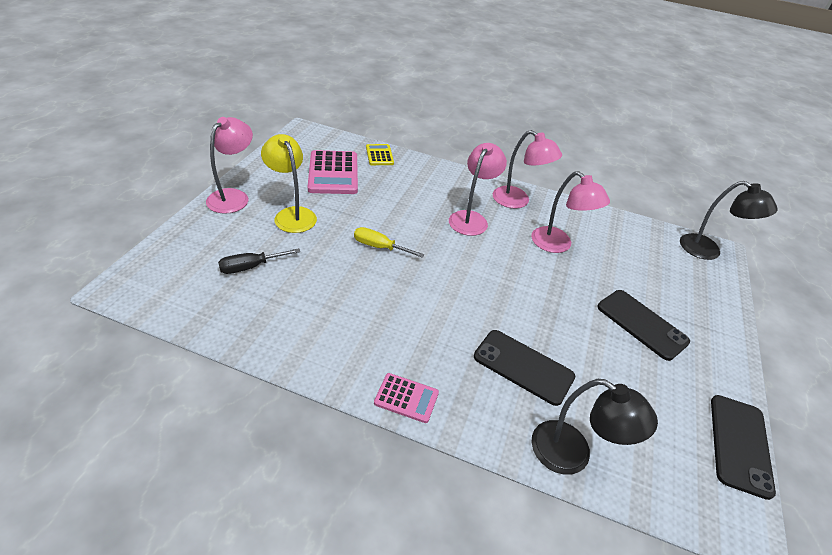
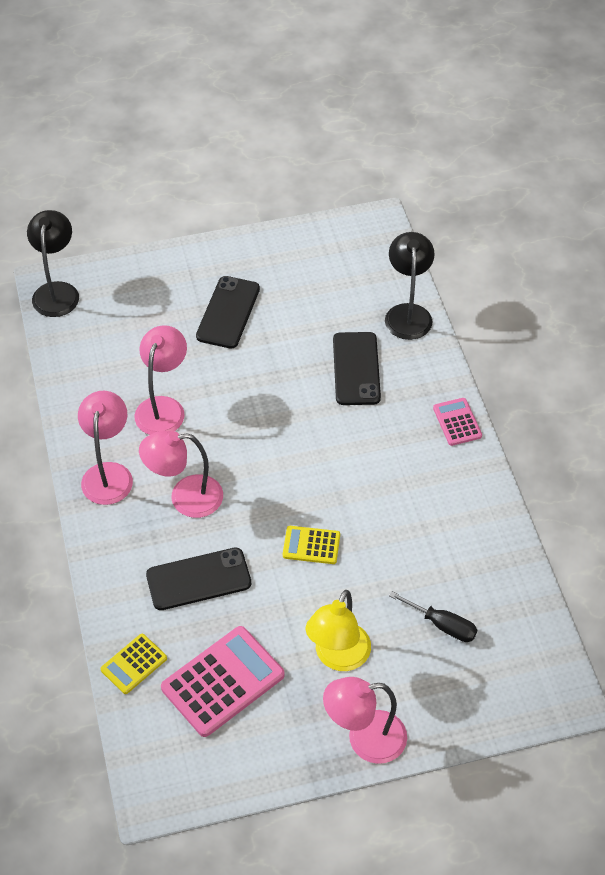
camera: 120 degrees left, 10 degrees up
(379, 247) = (311, 545): yellow screwdriver -> yellow calculator
(739, 444) = (308, 232): black phone -> black phone (198, 579)

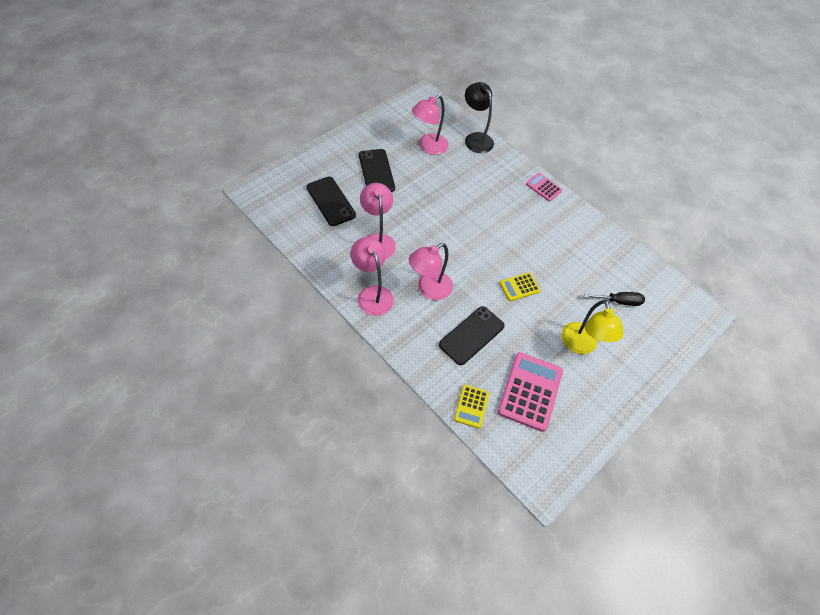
camera: 35 degrees left, 5 degrees up
(57, 291) = (261, 195): black lamp -> none
(356, 369) = (470, 178): black phone -> black phone (330, 201)
(364, 739) = (629, 386): pink lamp -> pink lamp (428, 147)

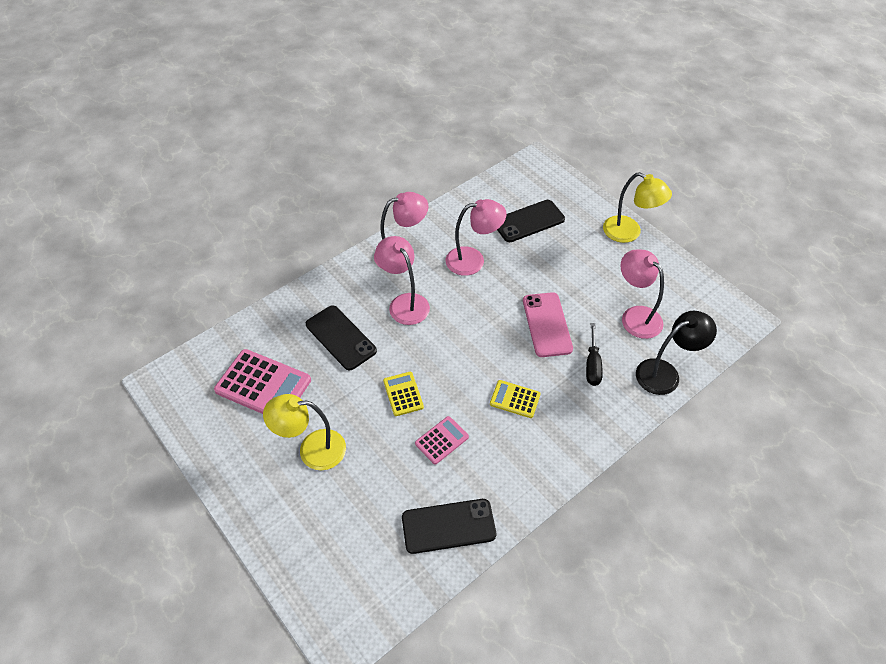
camera: 100 degrees right, 5 degrees down
(345, 141) = (629, 233): none -> yellow lamp
(376, 171) = (581, 262): black phone -> black phone (448, 526)
(441, 196) = (547, 324): none -> pink phone
(471, 406) = (257, 329): yellow calculator -> yellow calculator (515, 399)
(543, 187) = (578, 450): pink calculator -> pink calculator (441, 440)
(619, 301) = (373, 513): black screwdriver -> black screwdriver (592, 365)

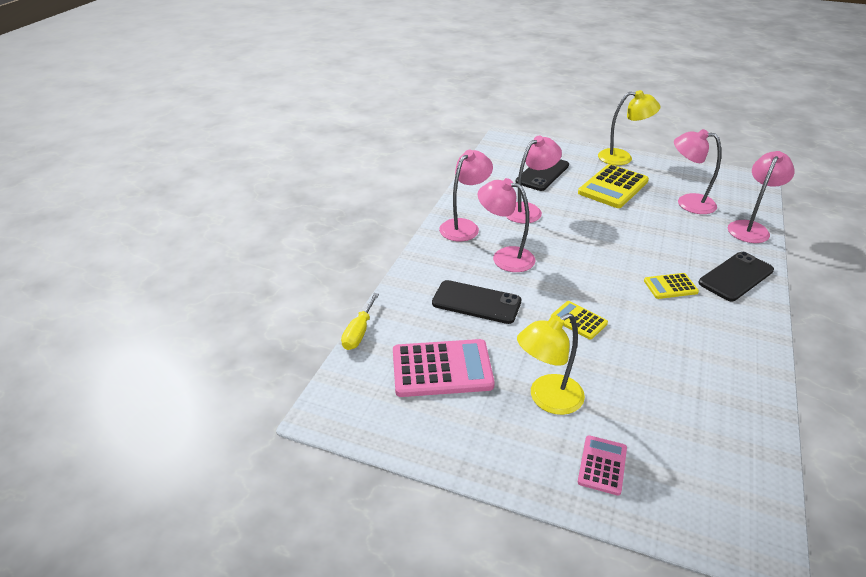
camera: 30 degrees left, 15 degrees down
(234, 324) = (359, 332): none -> yellow screwdriver
(441, 440) = (649, 339): pink calculator -> pink calculator (602, 465)
(448, 526) = (732, 400): black phone -> black phone (736, 277)
(547, 324) = (634, 230): pink phone -> none
(580, 266) = (613, 187): none -> yellow calculator
(592, 365) = (697, 242): black screwdriver -> none
(665, 373) = (750, 228): black lamp -> pink lamp

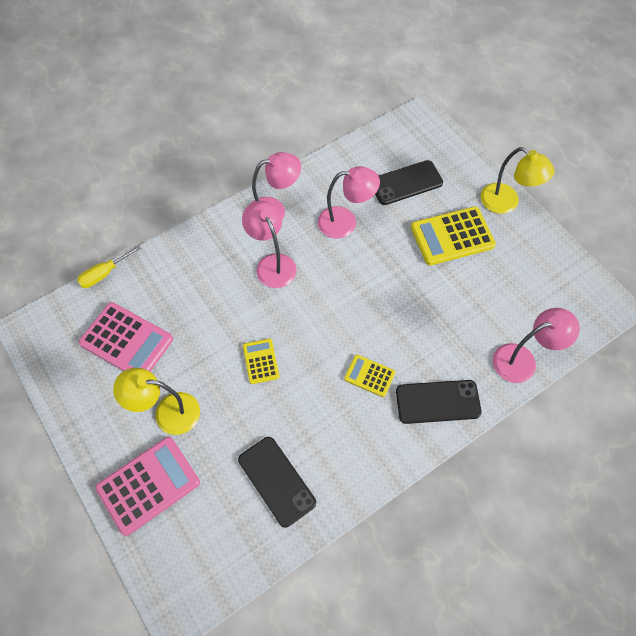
camera: 35 degrees right, 25 degrees up
(476, 302) = (206, 296): black phone -> black phone (276, 481)
(602, 465) = (148, 485): pink calculator -> pink calculator, size x1.84
(688, 202) = (501, 295): pink lamp -> none

